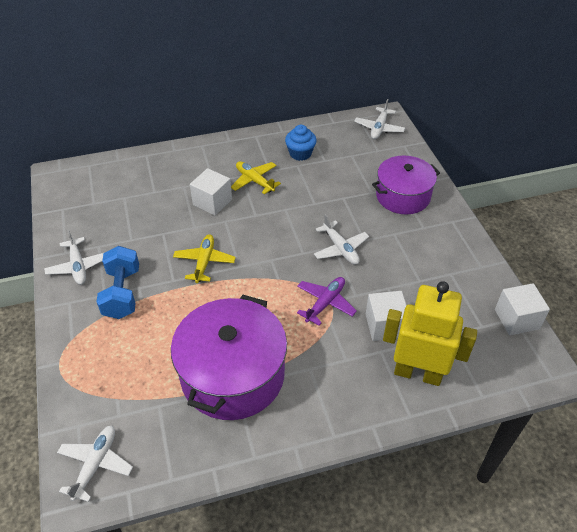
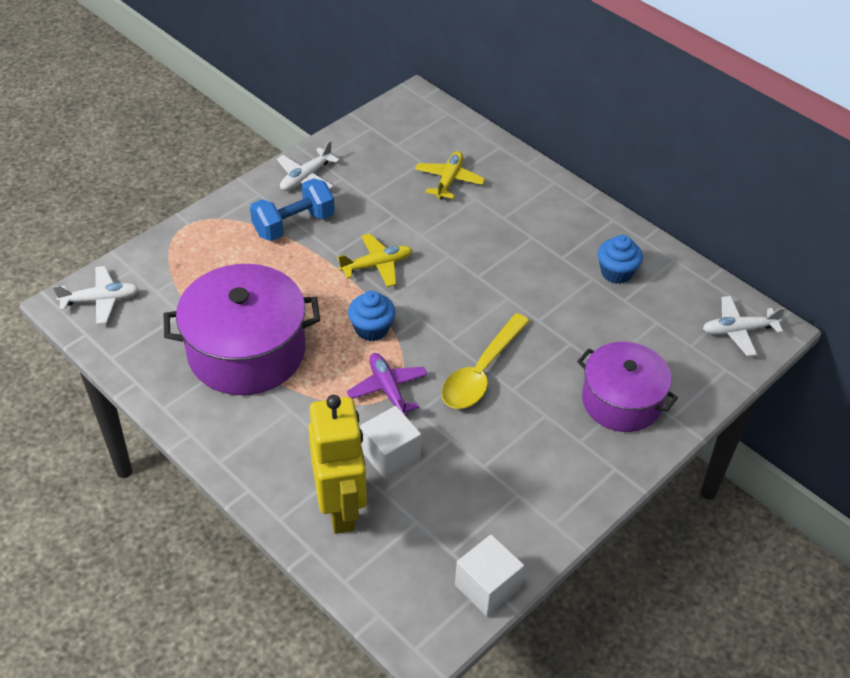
camera: 60 degrees right, 0 degrees up
(212, 202) = (469, 232): white cube -> none
(254, 181) = (532, 252): yellow plane -> yellow plane (449, 180)
(263, 289) = (372, 329): none -> blue cupcake
(325, 303) = (388, 389): purple plane -> purple plane turned 120 degrees counterclockwise
(340, 248) = (481, 372): white plane -> yellow spoon

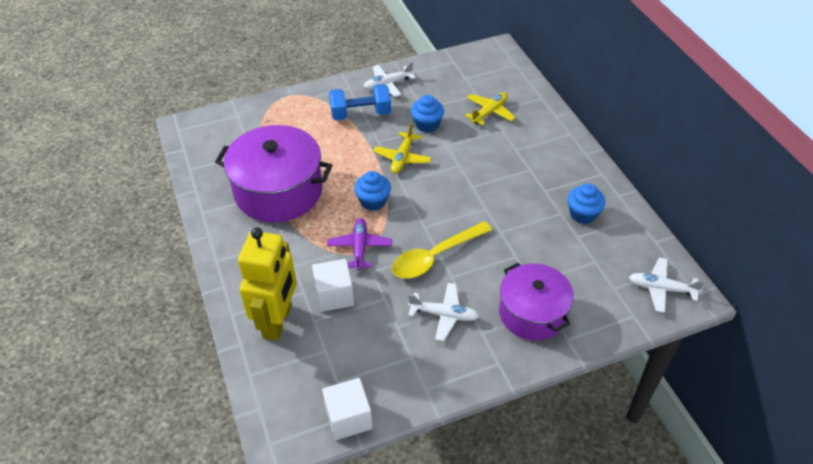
camera: 25 degrees right, 0 degrees up
(100, 300) = (206, 129): white plane -> white plane (444, 315)
(377, 265) = (402, 158): yellow plane -> yellow plane turned 105 degrees clockwise
(383, 216) = (427, 124): none -> blue cupcake

